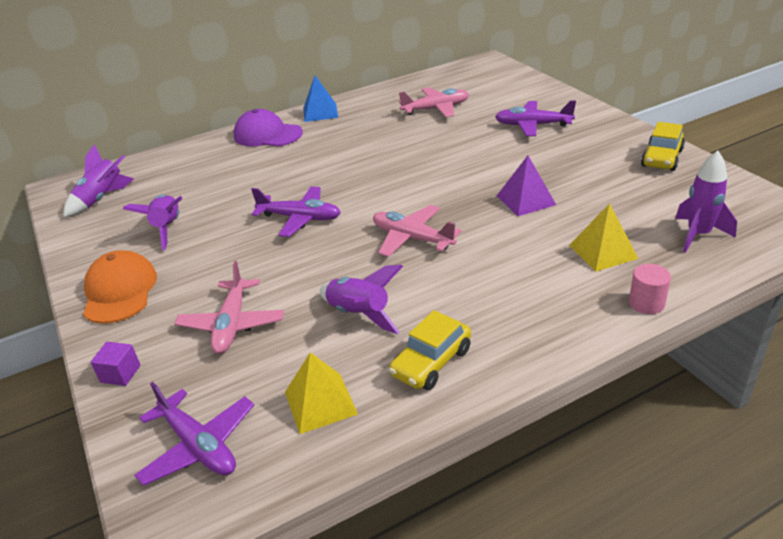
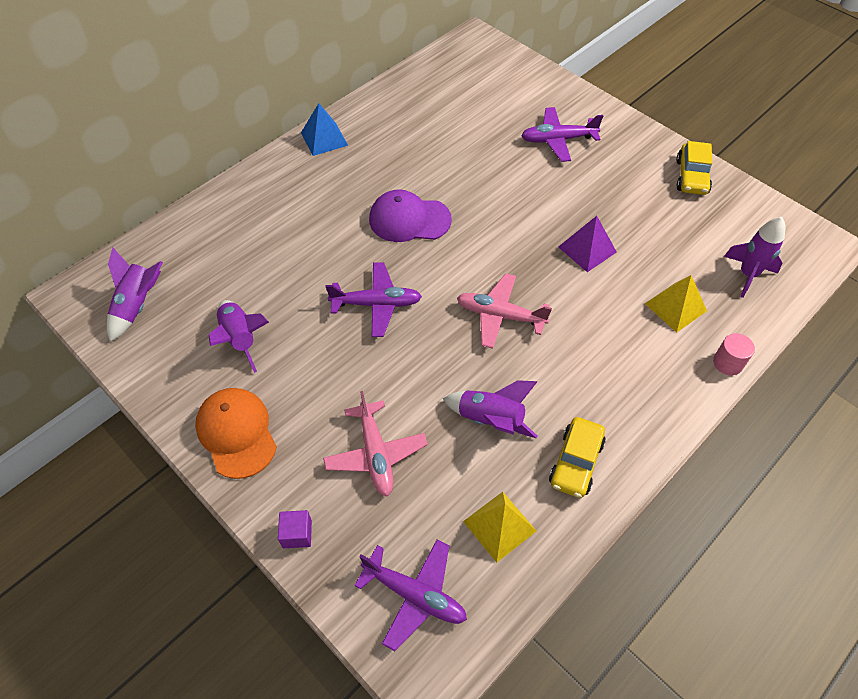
camera: 20 degrees left, 20 degrees up
(267, 135) = (280, 181): purple cap -> purple cap (409, 219)
(436, 109) = (450, 122): pink plane -> none

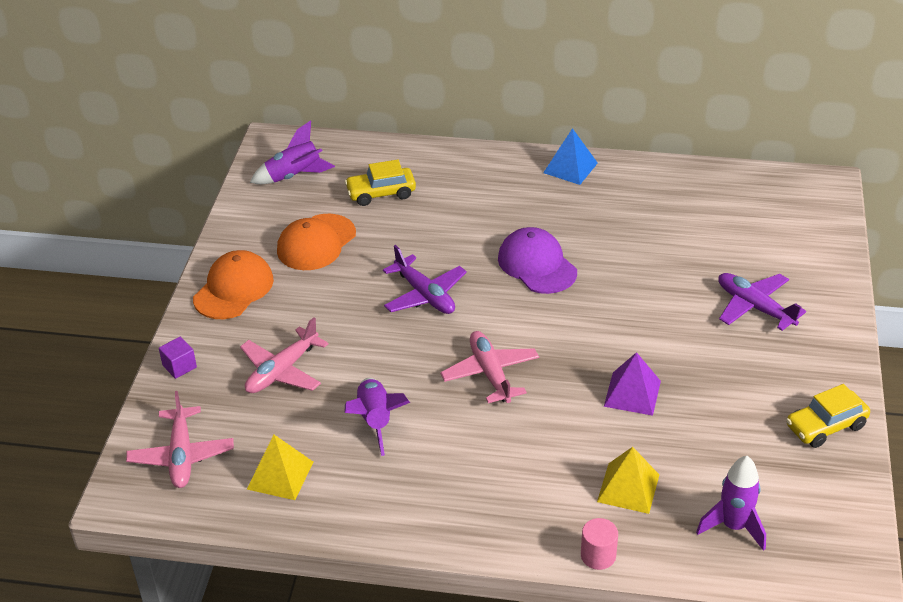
camera: 55 degrees right, 15 degrees down
(240, 339) = (316, 243): purple rocket -> orange cap
(415, 595) = (181, 455): purple plane -> pink plane
(575, 462) = (382, 494): yellow car -> yellow car (381, 193)

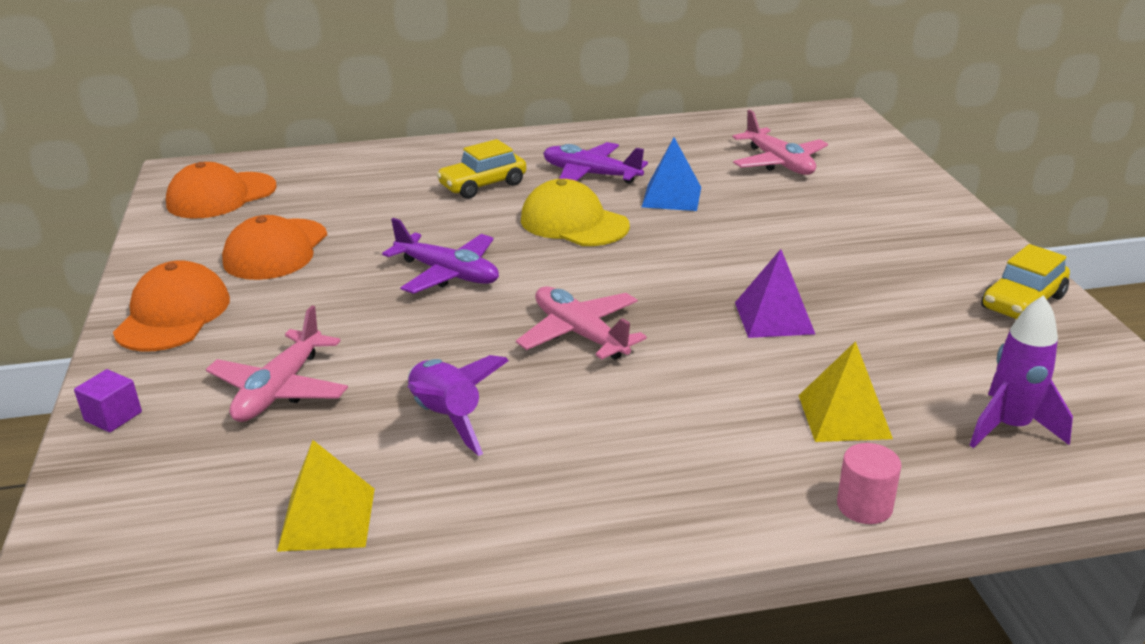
camera: 20 degrees left, 10 degrees down
(181, 455) = (148, 530): pink plane -> pink plane (779, 163)
(294, 176) = (221, 196): purple rocket -> orange cap
(381, 193) = (342, 193): yellow car -> yellow car (483, 185)
(537, 265) = (574, 223): purple cap -> yellow cap
(570, 168) = (560, 140): blue pyramid -> blue pyramid (672, 197)
(754, 307) = (850, 215): purple plane -> purple plane (590, 175)

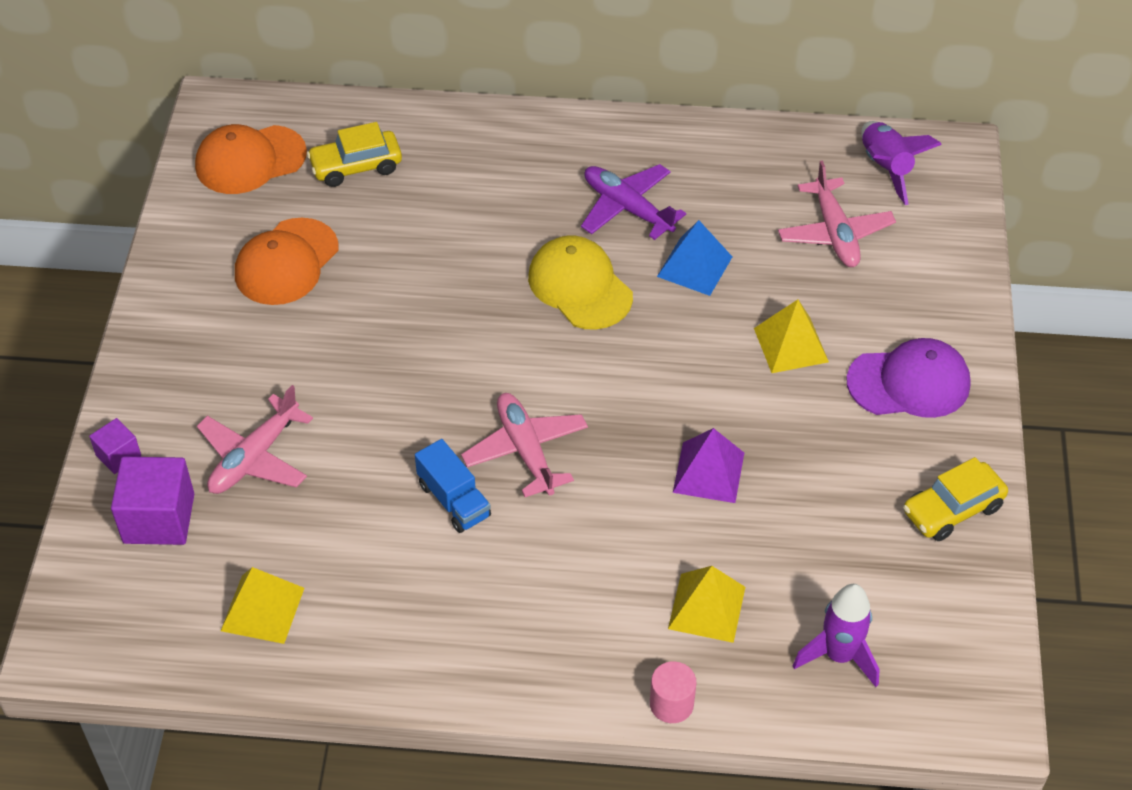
camera: 15 degrees right, 20 degrees up
(173, 315) = (181, 337): orange cap -> none
(173, 461) = (159, 518): none -> purple cube
(447, 418) = (381, 525): purple rocket -> purple rocket (885, 168)
(448, 273) = (435, 337): purple plane -> none
(483, 185) = (511, 201): yellow car -> yellow car (356, 166)
(521, 383) = (454, 500): none -> blue truck
(790, 227) = (791, 345): none -> yellow pyramid
(912, 233) = (909, 382): none -> purple cap

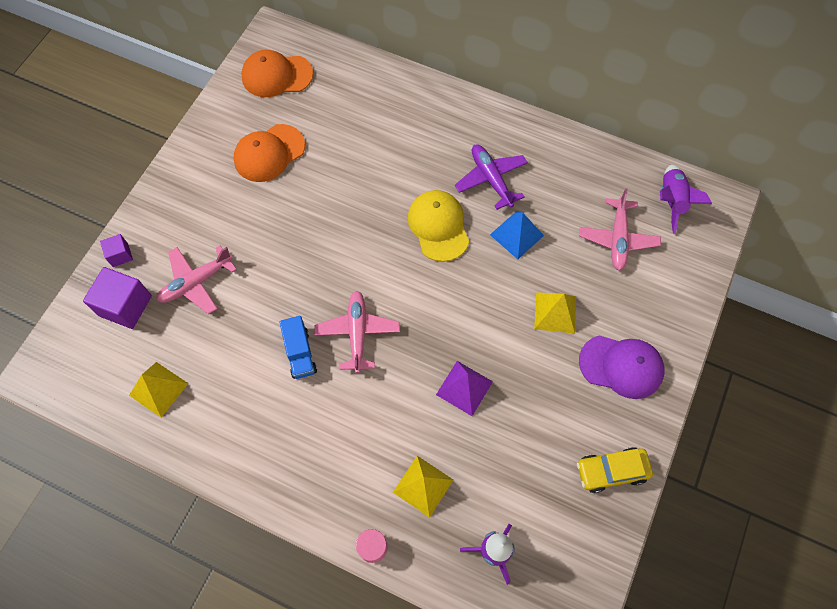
camera: 20 degrees right, 15 degrees up
(356, 166) = (337, 99): yellow car -> none

